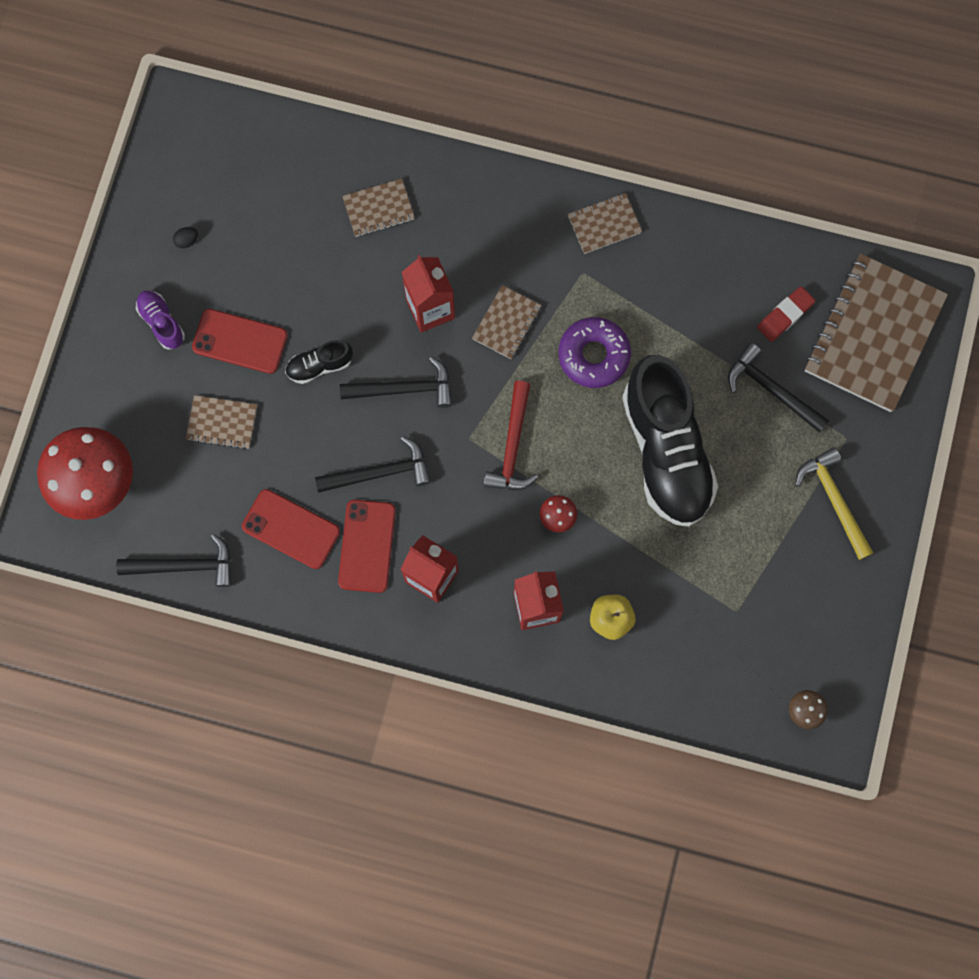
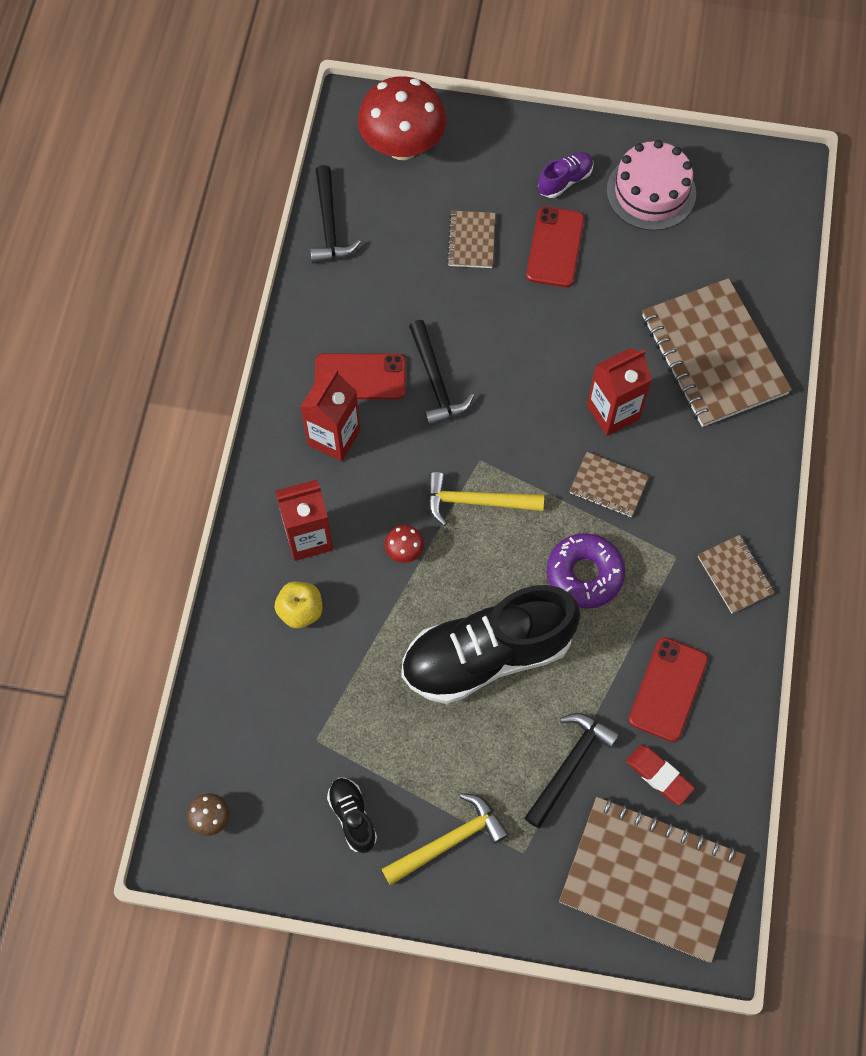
camera: 85 degrees right, 10 degrees down
(187, 241) = (651, 192): black egg -> pink cake
(291, 529) = (371, 309): red phone -> red phone (668, 689)
(319, 365) = (539, 318): black shoe -> black shoe (352, 817)
(378, 209) = (713, 355): brown notebook -> brown notebook, size x2.13
(404, 389) = (524, 396): black hammer -> none
(512, 446) = (476, 502): red hammer -> yellow hammer

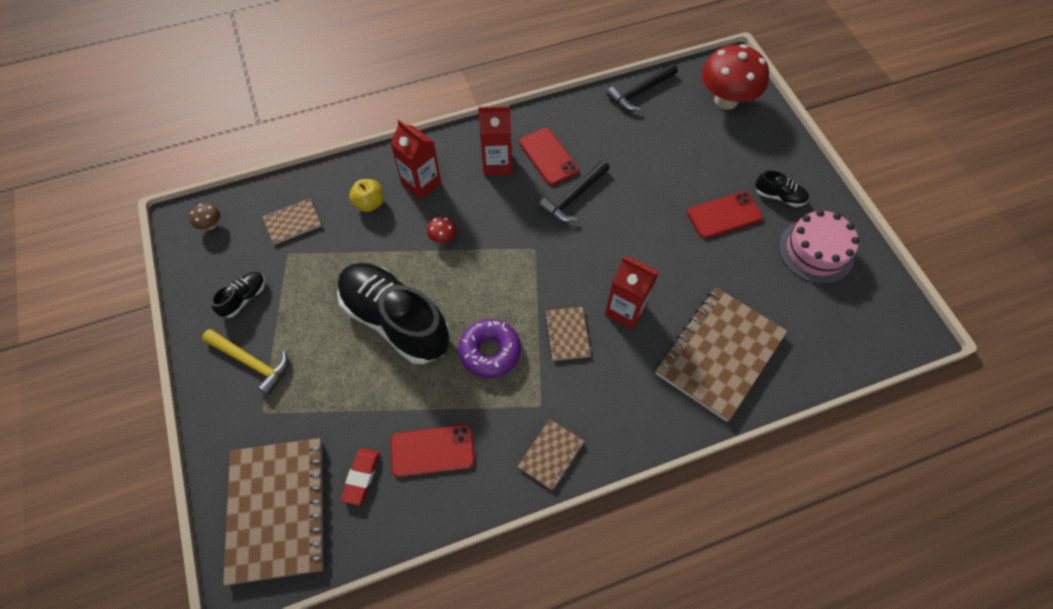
camera: 60 degrees right, 5 degrees down
(471, 241) = (690, 167): brown notebook -> brown notebook (292, 222)
(476, 502) = (503, 261): yellow hammer -> none
(565, 181) = (779, 196): purple shoe -> black shoe
(570, 765) = (341, 411): black hammer -> none

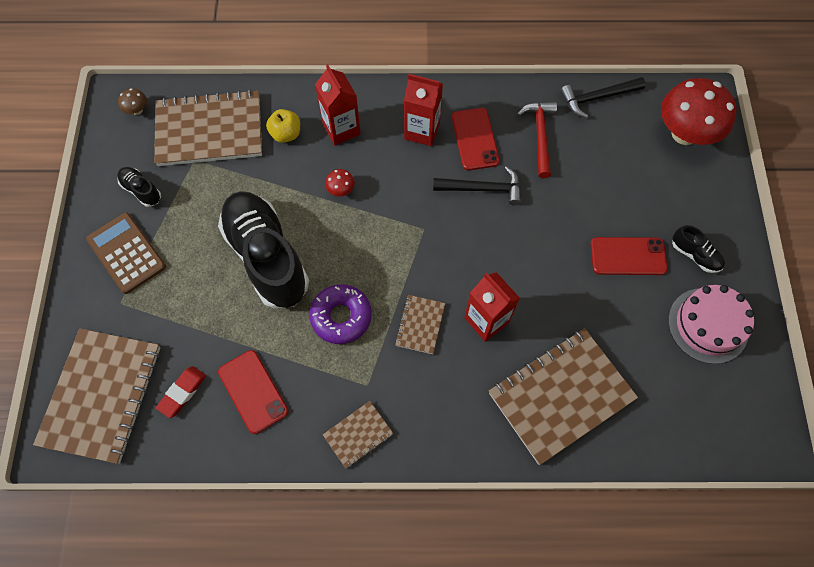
camera: 20 degrees right, 5 degrees up
(244, 298) = (141, 190): black shoe -> black shoe turned 105 degrees counterclockwise
(251, 362) = (127, 253): yellow hammer -> brown calculator
(292, 222) = (209, 130): brown notebook -> brown notebook, size x2.13
(432, 450) = (253, 391): red phone -> red phone turned 45 degrees clockwise
(573, 197) = (483, 189): black hammer -> black hammer turned 150 degrees counterclockwise
(604, 137) = (540, 136): none -> red hammer

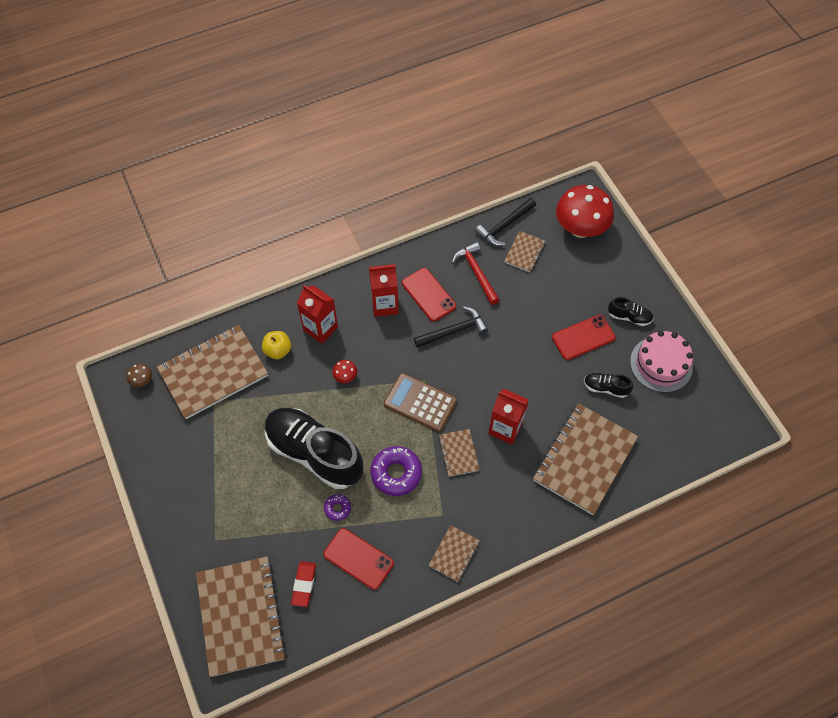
camera: 25 degrees left, 5 degrees down
(127, 253) = (199, 499): brown calculator -> brown calculator (420, 402)
(141, 190) = (183, 444): black shoe -> black shoe (605, 388)
(260, 327) = (337, 508): none -> purple donut
(606, 135) = (524, 252): none -> brown notebook

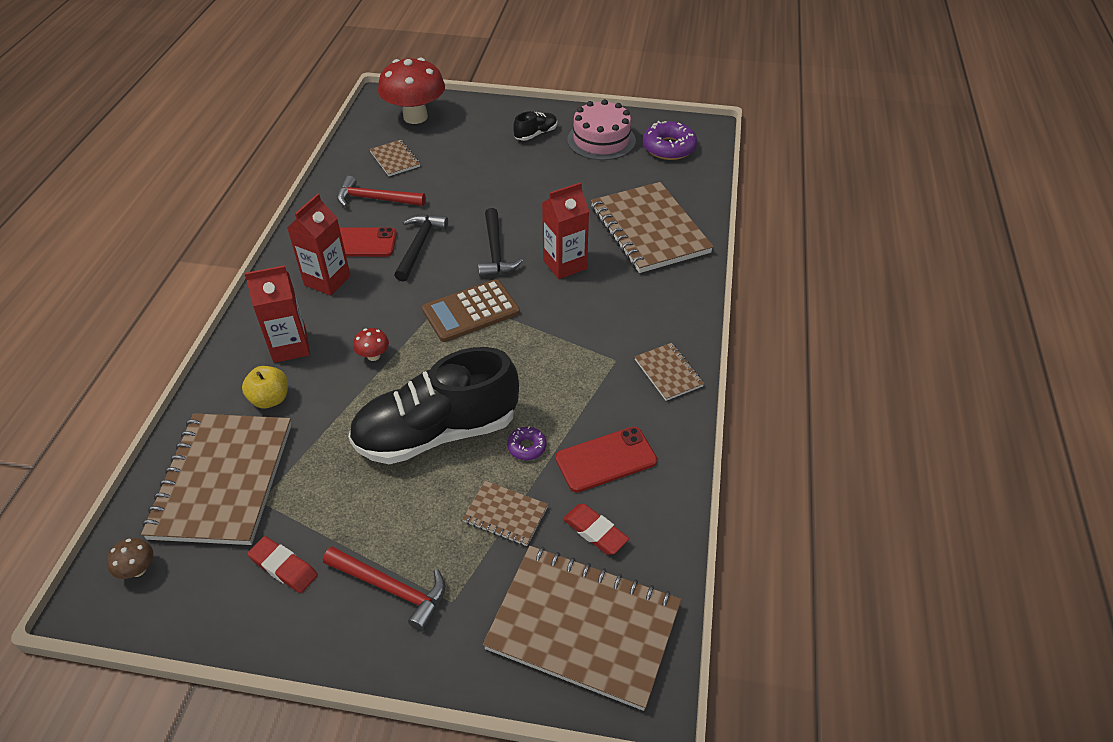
camera: 55 degrees left, 15 degrees down
(184, 444) = (283, 567): none -> red eraser
(204, 505) = (391, 589): none -> red hammer
(396, 473) = (533, 372): purple donut -> purple donut (669, 148)
(458, 453) = (558, 311): brown notebook -> brown notebook (505, 515)
(504, 226) = (351, 157): black hammer -> black hammer (495, 251)
(583, 337) = (525, 169): red phone -> none
(605, 388) = (590, 181): black shoe -> none

